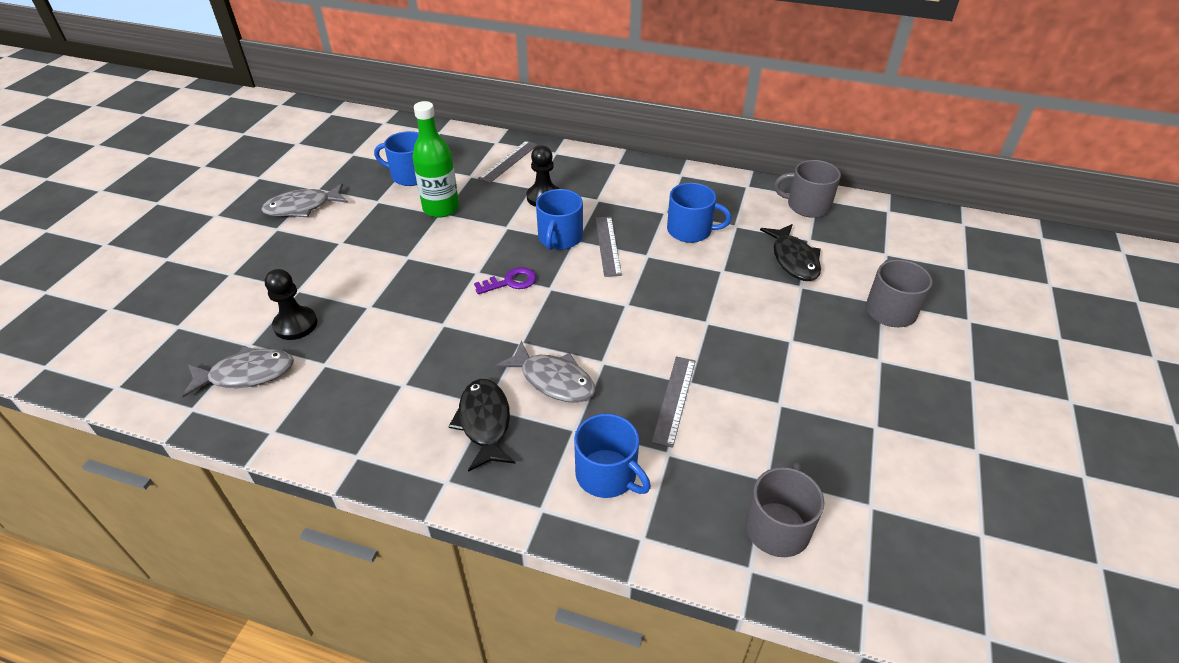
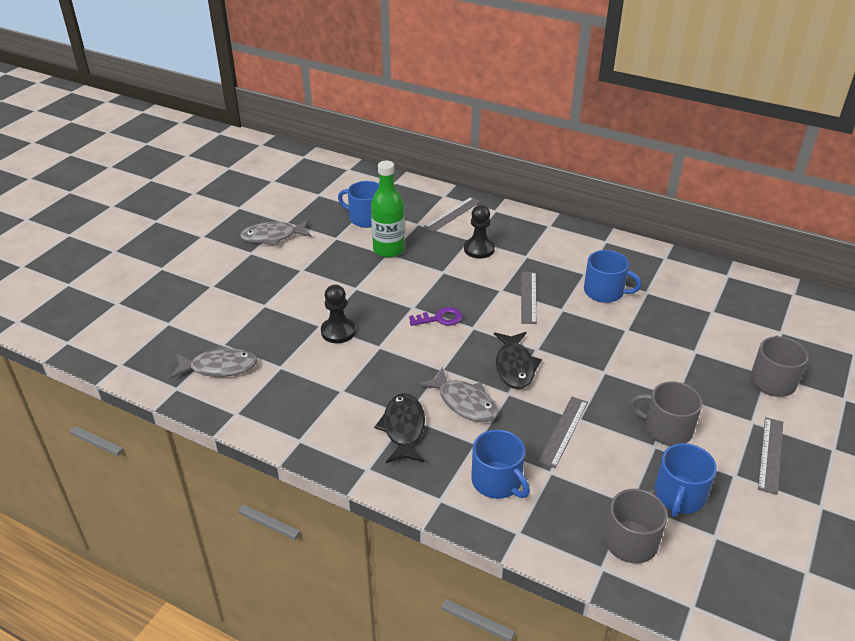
camera: 10 degrees right, 5 degrees down
(295, 325) = (260, 333): black pawn -> black pawn (338, 331)
(560, 238) = (487, 286): blue mug -> blue mug (679, 496)
(793, 260) = (693, 327): black fish -> black fish (515, 366)
(807, 206) = (717, 281): grey mug -> grey mug (666, 429)
(908, 396) = (770, 454): none -> grey ruler

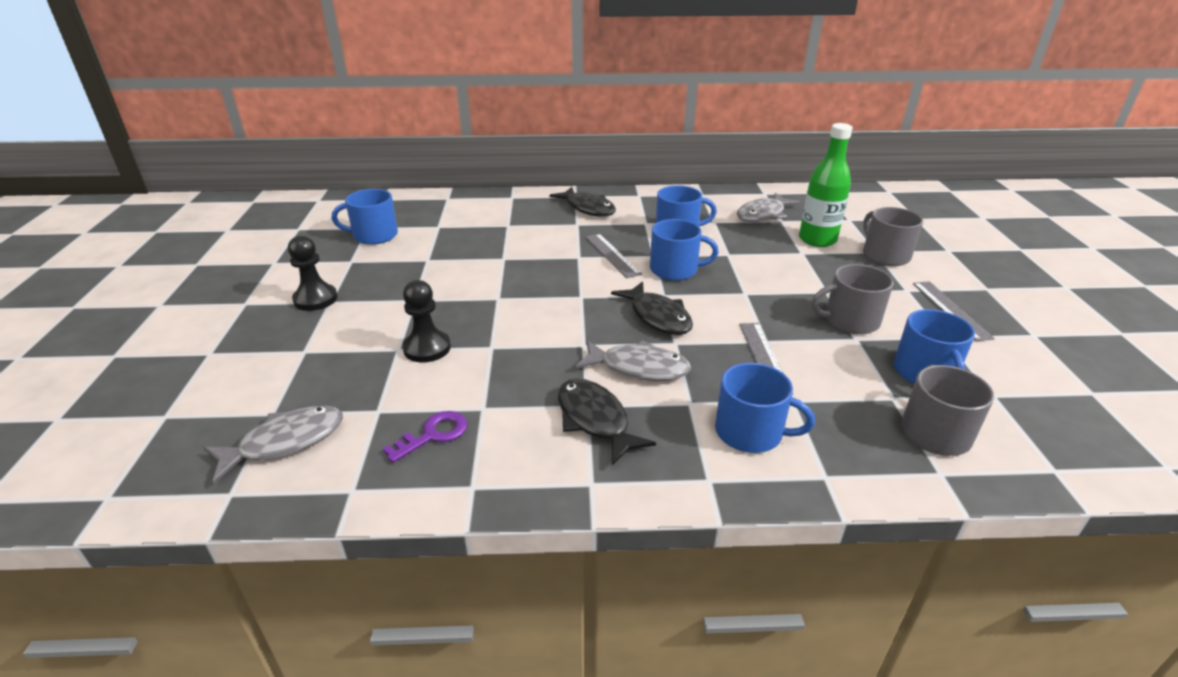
camera: 30 degrees left, 5 degrees down
(273, 237) = (266, 280): grey fish -> grey fish (763, 215)
(389, 249) = (424, 255): green bottle -> green bottle (817, 240)
(440, 318) = (538, 299): purple key -> purple key (433, 435)
(452, 214) = (470, 210): grey ruler -> none
(479, 249) = (524, 230): black pawn -> black pawn (315, 299)
(549, 242) = (588, 208): none -> black fish
(567, 329) = (675, 270): none -> blue mug

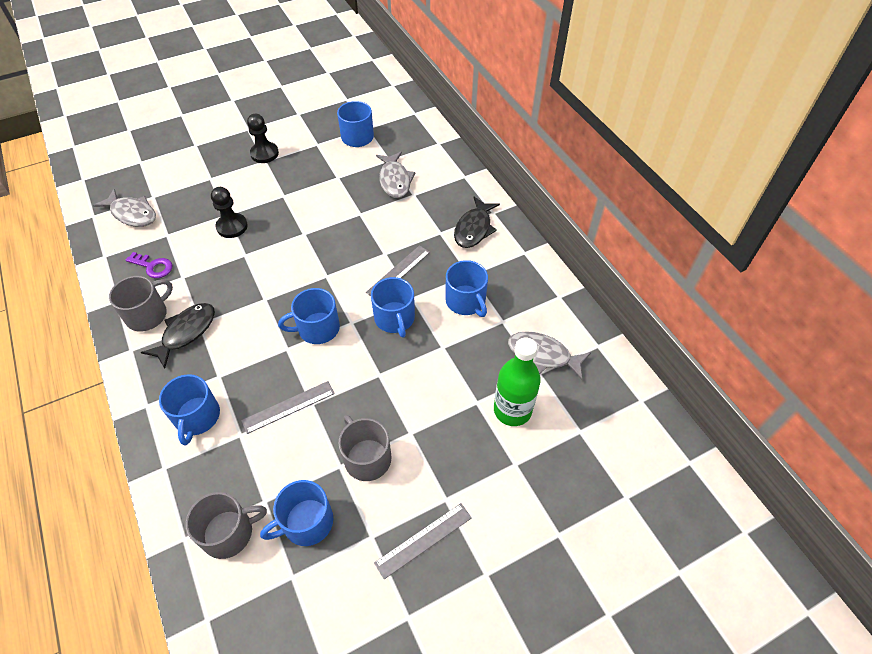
camera: 65 degrees right, 20 degrees up
(639, 368) = (248, 337): grey fish -> grey fish (395, 180)
(658, 317) = (317, 328): black fish -> blue mug
(885, 255) = (511, 473): grey mug -> grey mug (147, 315)

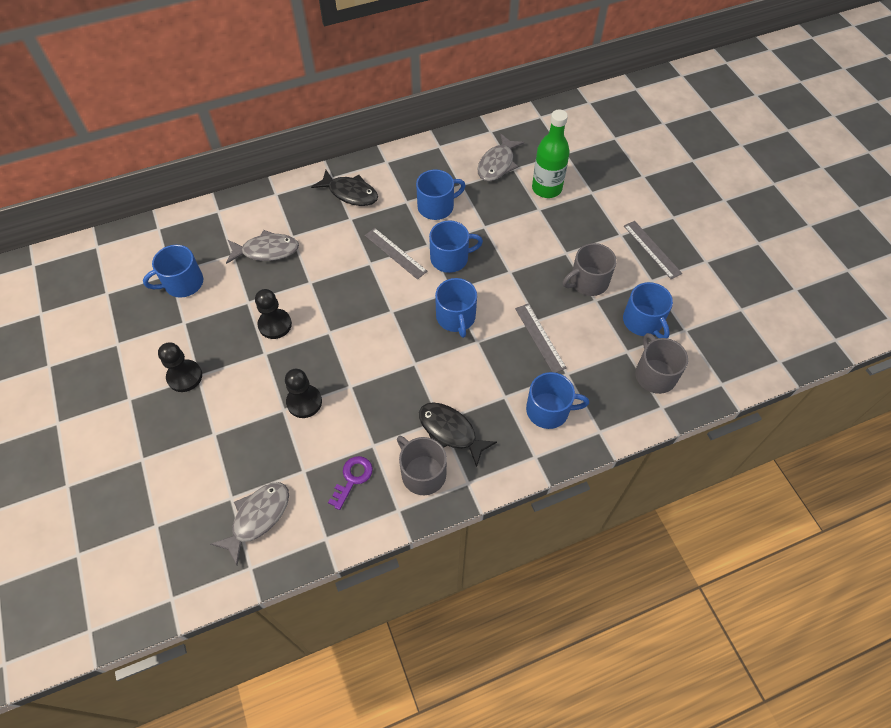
camera: 85 degrees left, 5 degrees up
(313, 197) = (275, 325): none -> black pawn

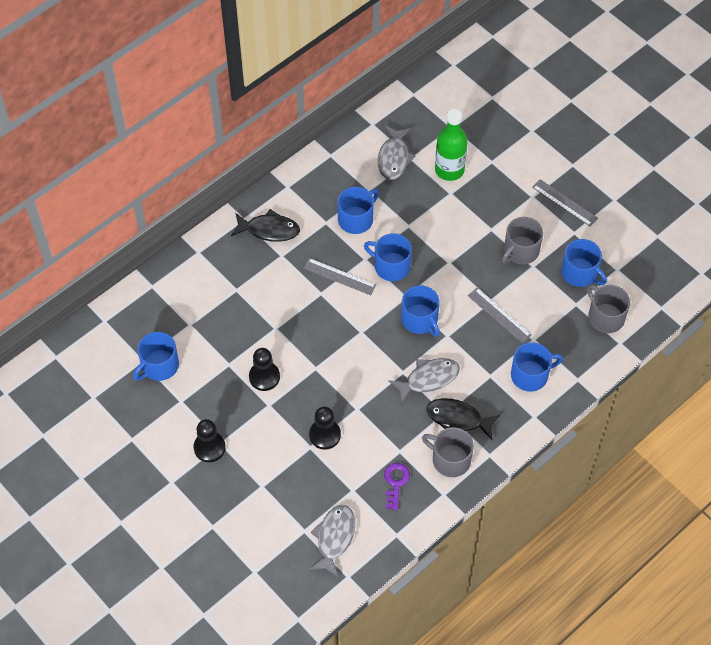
camera: 20 degrees left, 0 degrees up
(267, 251) = (220, 311): grey fish -> grey fish (428, 379)
(450, 258) = (391, 266): blue mug -> blue mug turned 120 degrees counterclockwise

